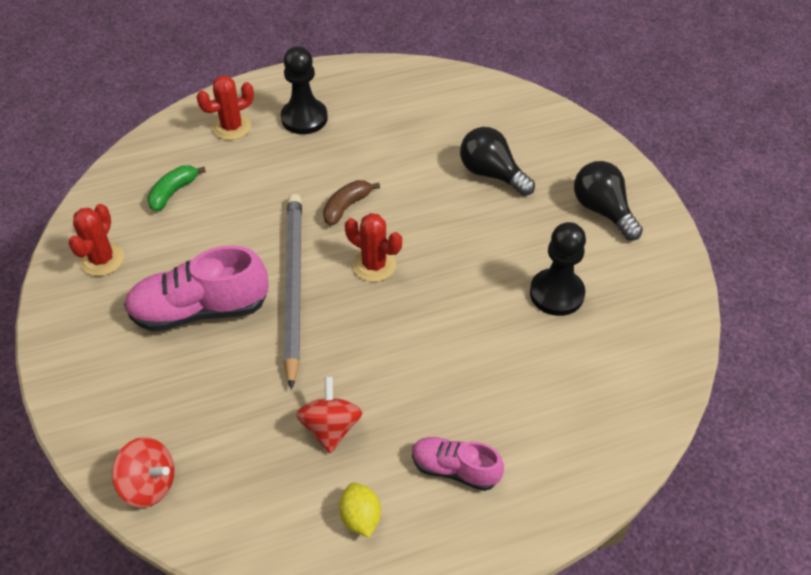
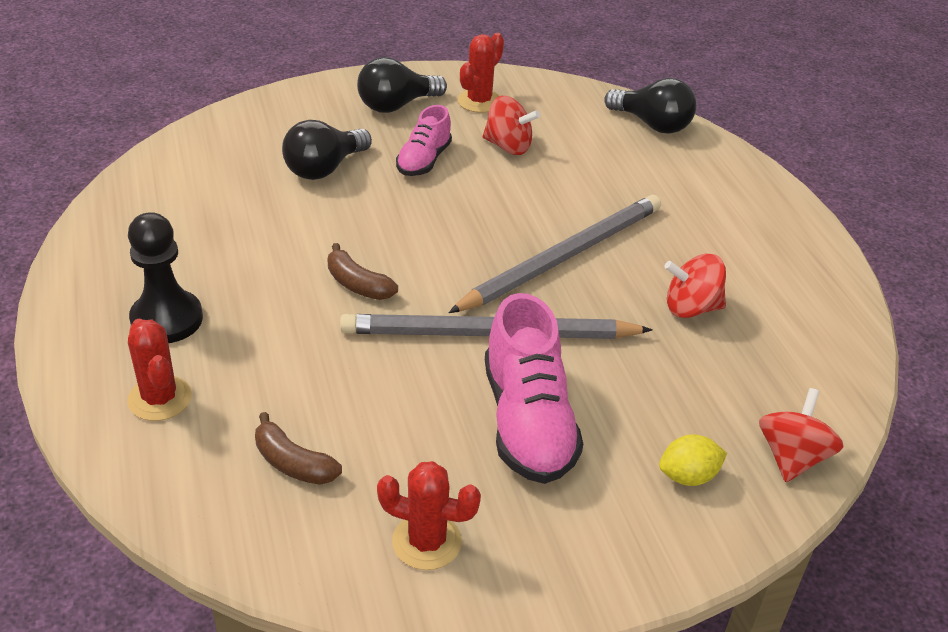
camera: 90 degrees left, 10 degrees down
(173, 192) = (293, 463): green banana -> brown banana
(360, 517) = (790, 290): yellow lemon -> yellow lemon (688, 476)
(374, 265) = (460, 266): red cactus -> red cactus (479, 101)
(392, 334) = (563, 257): none -> grey pencil
(455, 469) = (724, 228): pink shoe -> pink shoe (424, 161)
(556, 294) = (508, 146): black pawn -> red spinning top
(633, 418) = (652, 124): none -> black light bulb

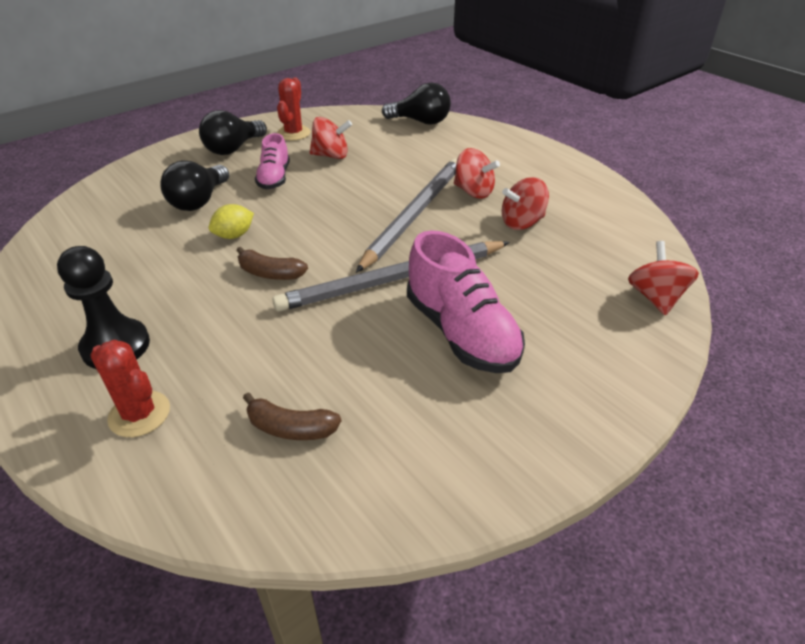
camera: 20 degrees left, 0 degrees up
(426, 542) = (441, 453): red cactus -> none
(657, 247) = (473, 192): none -> red spinning top
(688, 476) = (599, 333): yellow lemon -> yellow lemon (234, 235)

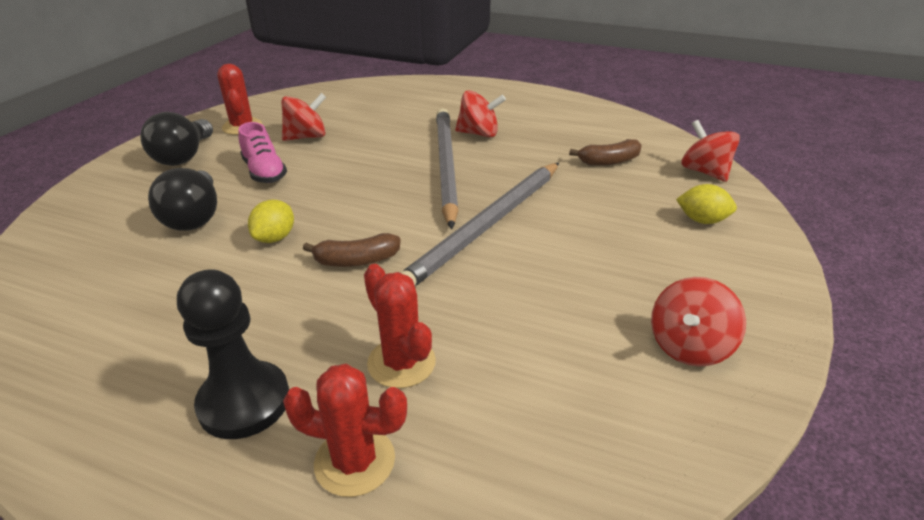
camera: 30 degrees left, 5 degrees down
(227, 362) = (401, 363): none -> red cactus
(291, 428) = (537, 396): brown banana -> brown banana (609, 161)
(420, 121) = (367, 89): black light bulb -> none
(461, 332) = (595, 248): pink shoe -> none
(522, 223) = (546, 147): red spinning top -> red spinning top (688, 346)
(592, 344) = (702, 220): none -> yellow lemon

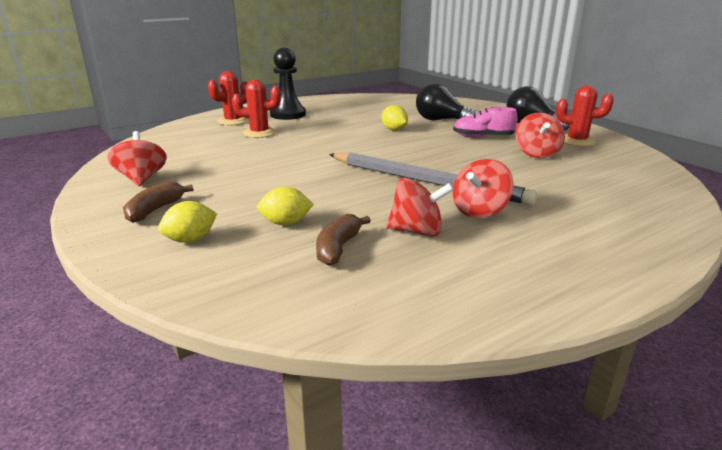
camera: 125 degrees right, 10 degrees down
(357, 261) = (344, 139): brown banana -> brown banana (155, 210)
(487, 225) = (323, 171): grey pencil -> none
(613, 194) = (286, 223): none -> yellow lemon
(704, 172) = (236, 291): red spinning top -> red spinning top (417, 231)

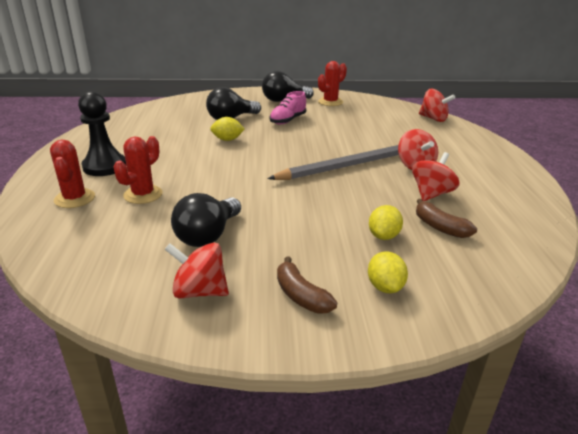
camera: 60 degrees left, 5 degrees up
(219, 163) = (208, 235): none -> black light bulb
(536, 154) = (339, 119): red spinning top -> red spinning top (433, 119)

